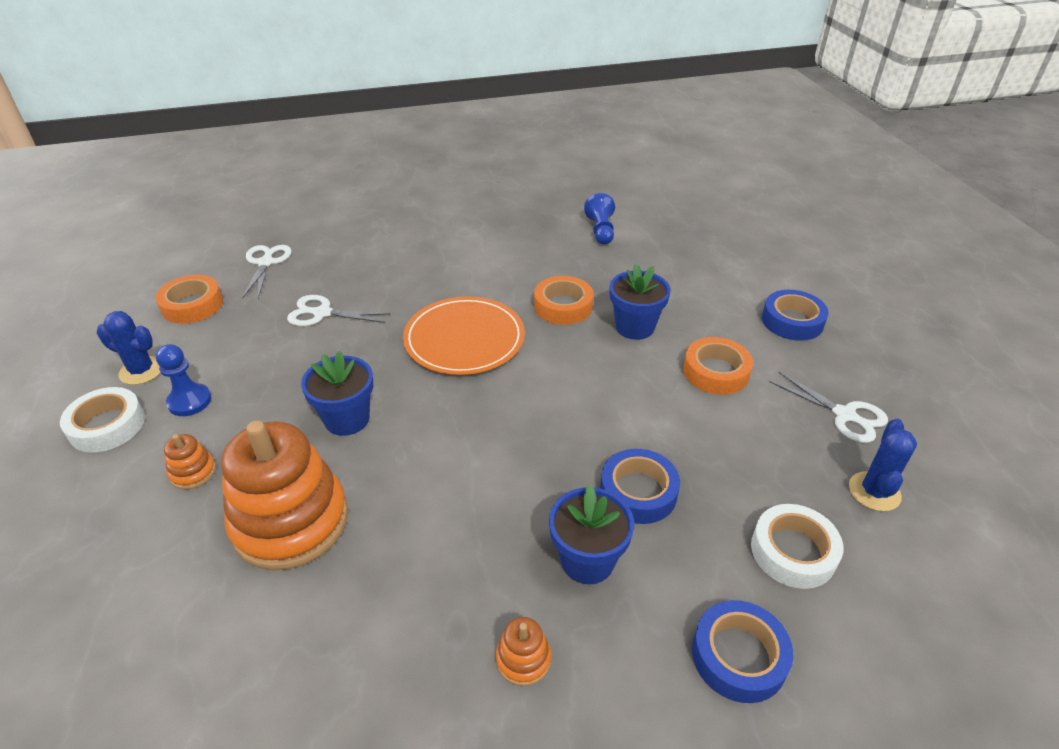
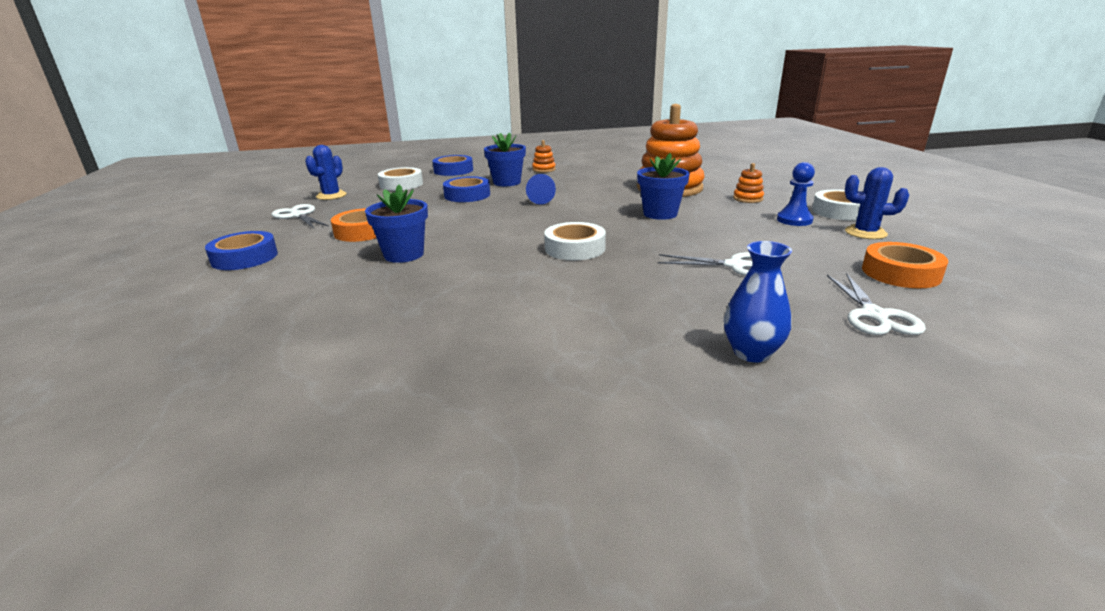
camera: 175 degrees left, 15 degrees down
(367, 236) = (751, 353): none -> blue vase
(464, 339) = (575, 248): orange plate -> white tape
(563, 306) = (466, 269): orange tape -> none
(600, 230) = (351, 355): blue pawn -> blue pawn (541, 198)

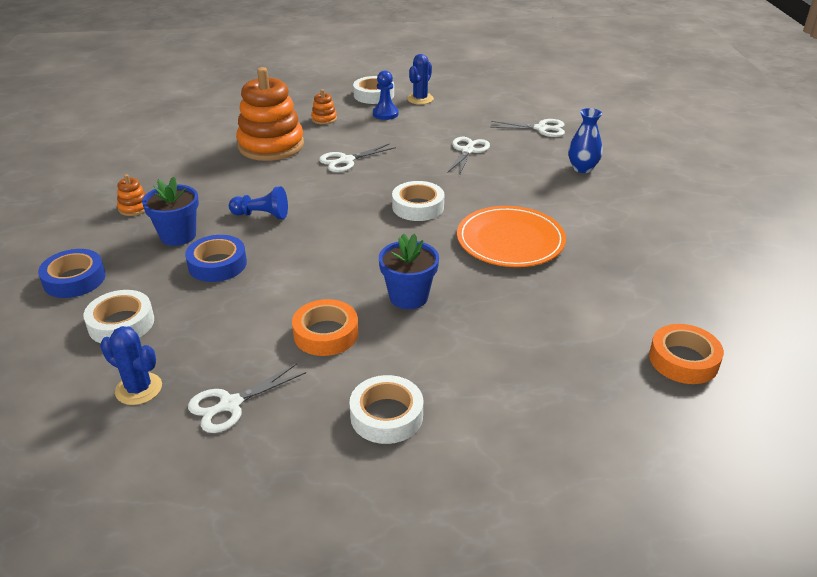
camera: 85 degrees left, 10 degrees up
(244, 258) = (386, 415): blue tape -> white tape
(507, 298) = (510, 240): none -> orange plate
(660, 214) = (346, 160): blue flower pot -> white scissors
(900, 273) = (488, 107): orange tape -> orange tape (683, 360)

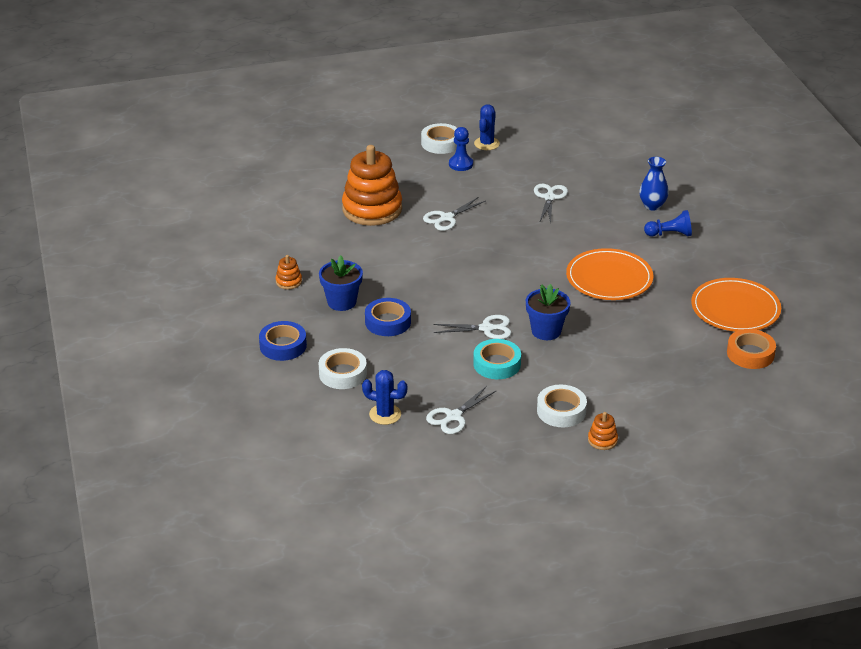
camera: 10 degrees left, 0 degrees up
(262, 215) = (400, 277): blue pawn -> blue pawn (669, 234)
(324, 119) = (406, 175): orange stacking toy -> orange stacking toy (602, 440)
(326, 334) = (497, 364): orange tape -> turquoise tape
(418, 207) = (526, 256): white tape -> none
(541, 128) = (607, 167): white scissors -> white scissors (486, 328)
(668, 294) = (735, 309): none -> orange plate

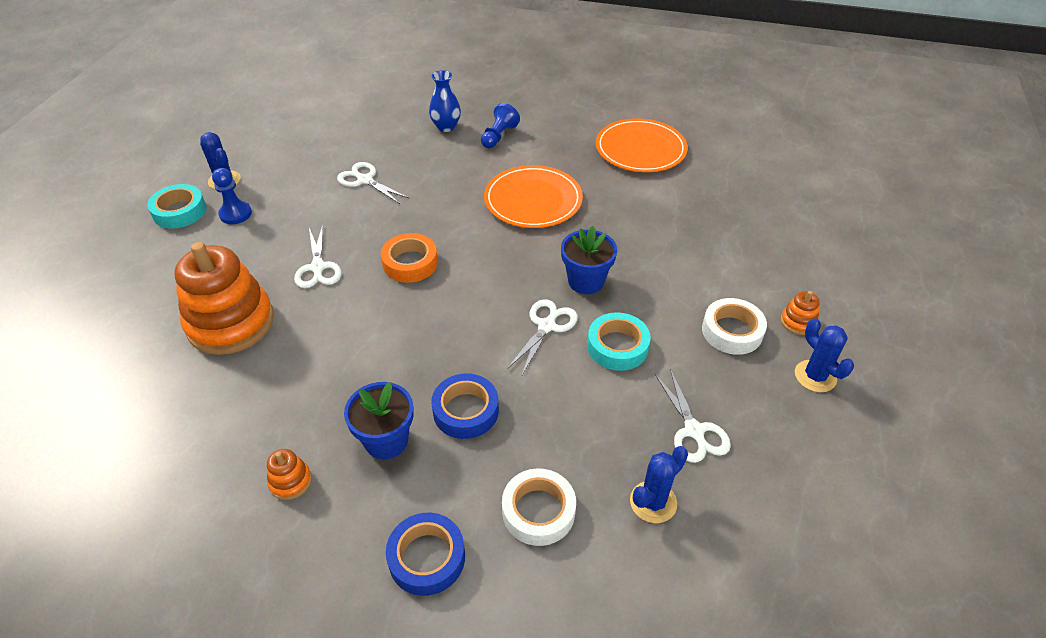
camera: 60 degrees left, 10 degrees up
(440, 143) = (179, 211): white tape -> turquoise tape
(553, 459) = (815, 376): none -> blue cactus
(750, 354) = (712, 169): orange tape -> orange tape (410, 263)

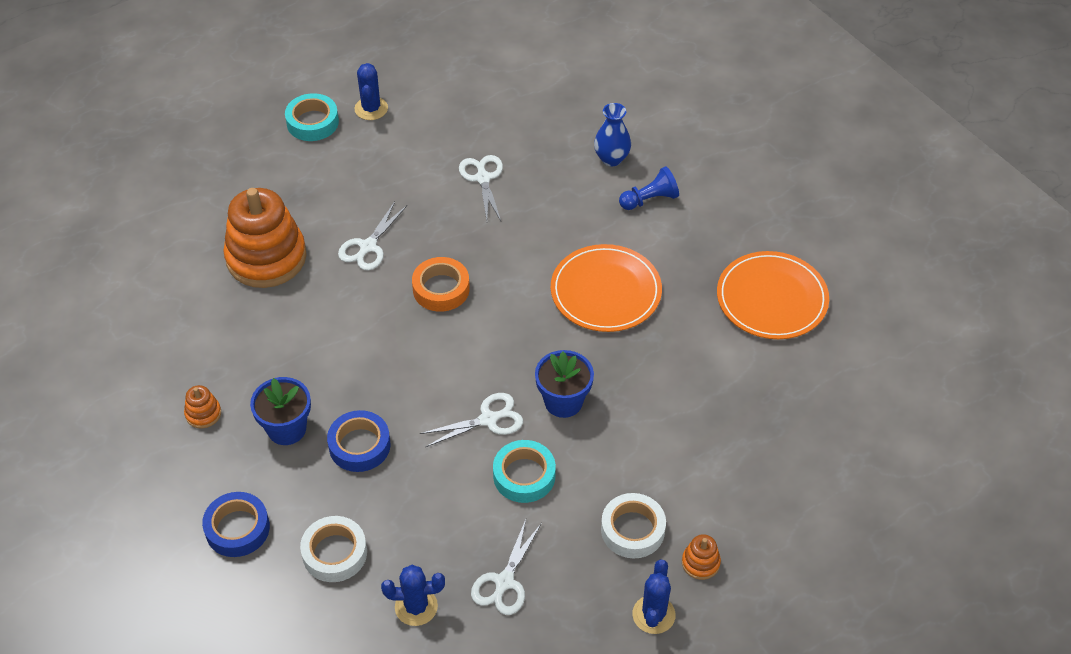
camera: 40 degrees right, 5 degrees up
(235, 214) = (351, 151): blue pawn -> none

